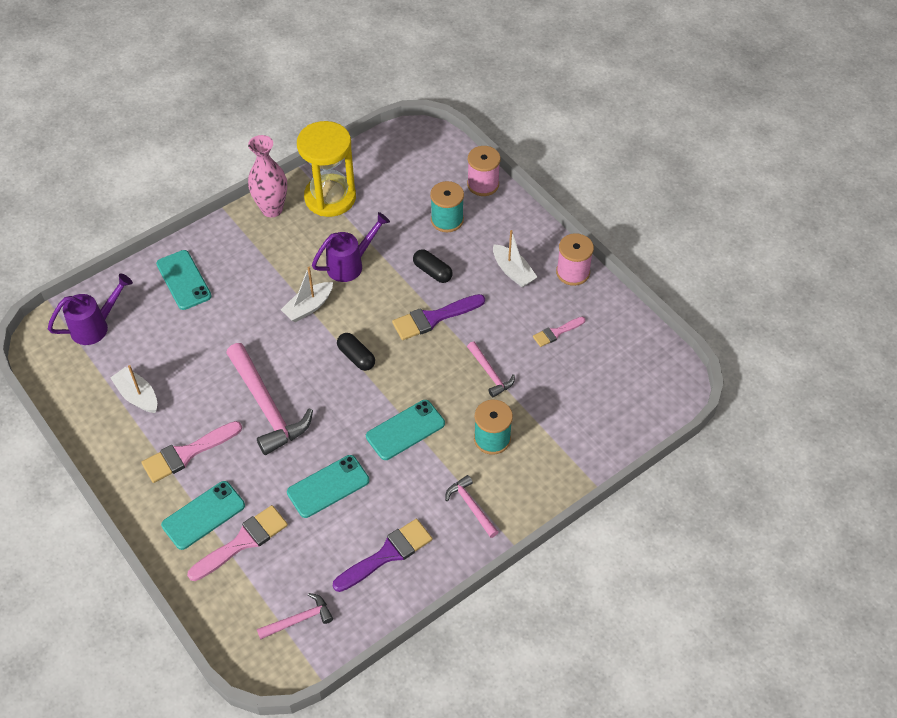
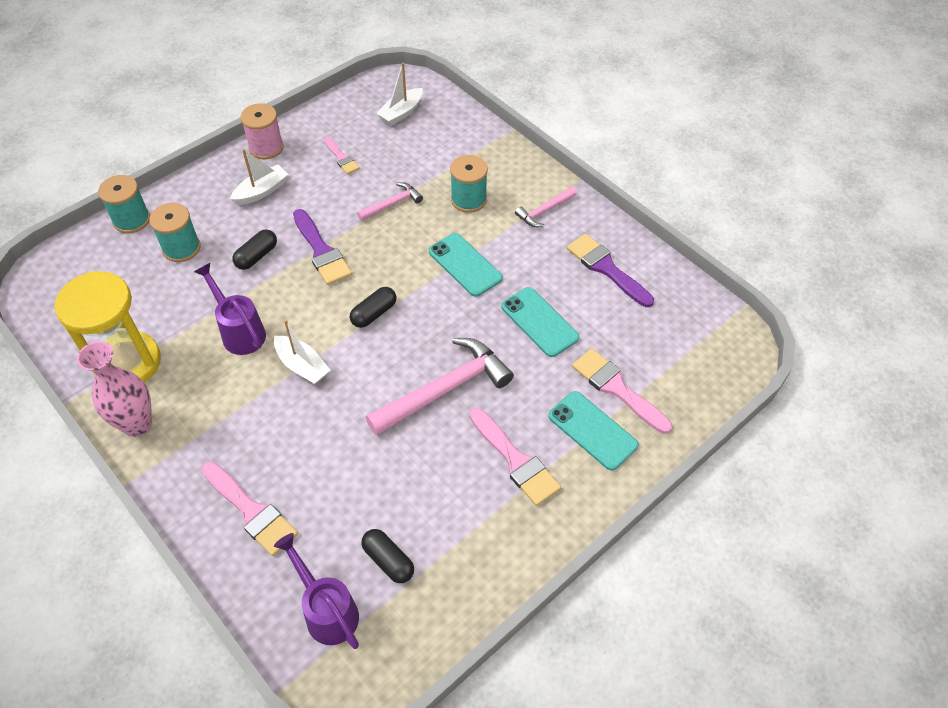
camera: 95 degrees left, 0 degrees up
(123, 363) = (388, 560): none -> black capsule
(137, 396) = (438, 532): white boat -> white boat (401, 113)
(183, 280) = (251, 511): turquoise phone -> pink brush
(299, 619) = (690, 330): pink hammer -> none
(483, 184) = (132, 220): pink spool -> turquoise spool

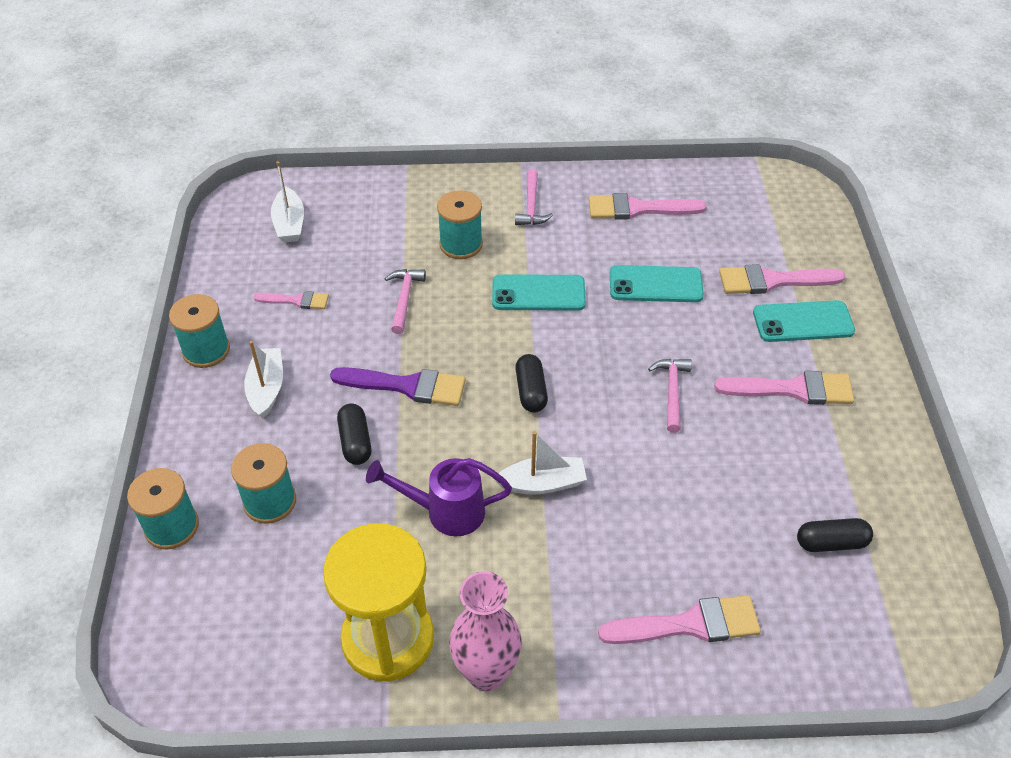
camera: 50 degrees left, 5 degrees down
(266, 147) = (206, 350): pink spool -> turquoise spool
(327, 610) = (852, 622): purple watering can -> none
(444, 389) = (672, 392): pink hammer -> pink hammer, size x0.52
(606, 268) = (638, 209): purple brush -> pink brush

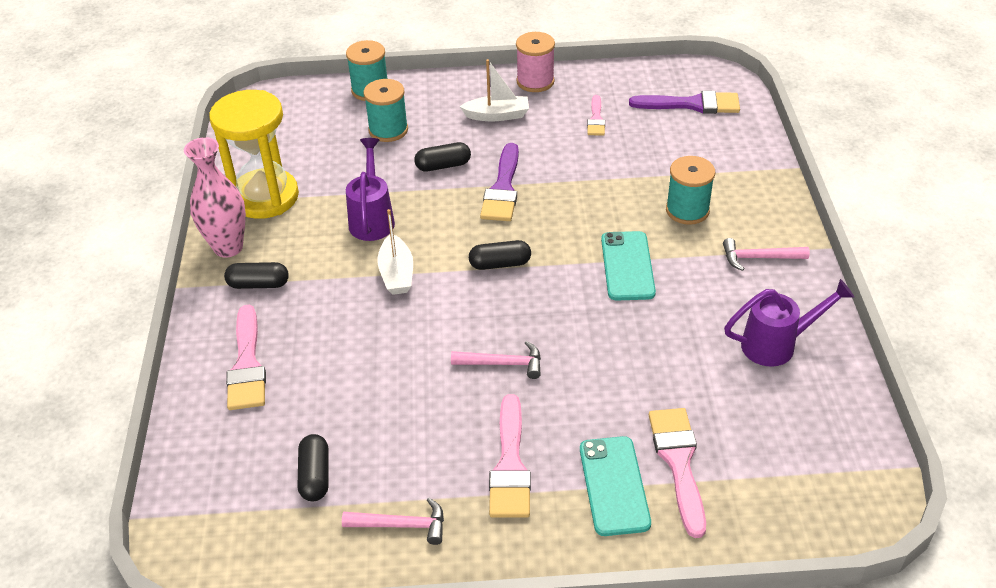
camera: 90 degrees right, 5 degrees down
(206, 350) = (535, 81): turquoise spool -> pink spool
(289, 224) = (692, 104): white boat -> purple brush
(404, 299) = (606, 179): pink hammer -> pink hammer (401, 525)
(556, 627) = (258, 284): none -> black capsule
(638, 209) = (777, 344): pink brush -> purple watering can
(655, 284) = (655, 356): turquoise phone -> none

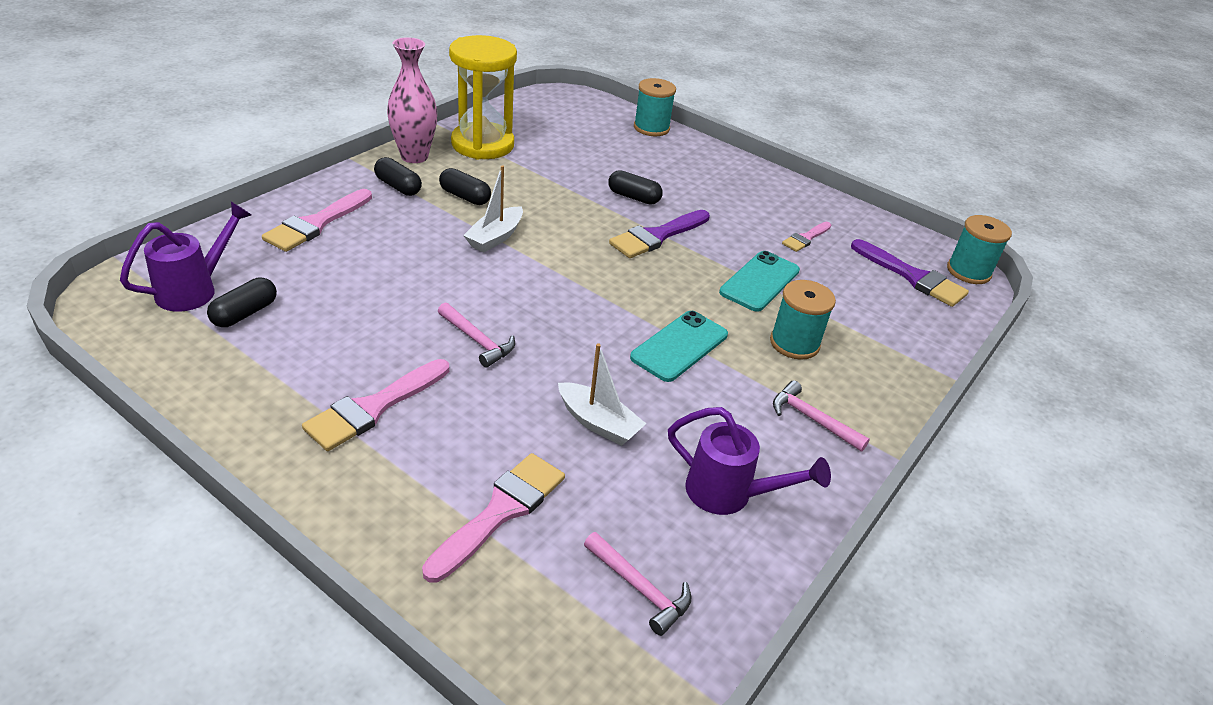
camera: 35 degrees right, 5 degrees down
(372, 218) = (532, 197): purple watering can -> purple watering can (195, 289)
(388, 130) = (627, 156): turquoise spool -> turquoise spool (968, 271)
(401, 525) = (242, 385): pink hammer -> pink hammer (639, 588)
(497, 115) = (725, 192): white boat -> white boat (598, 423)
(500, 264) = (578, 279): black capsule -> black capsule (465, 197)
(535, 81) = (790, 189): pink spool -> none
(614, 485) = (424, 484): turquoise phone -> turquoise phone (760, 281)

